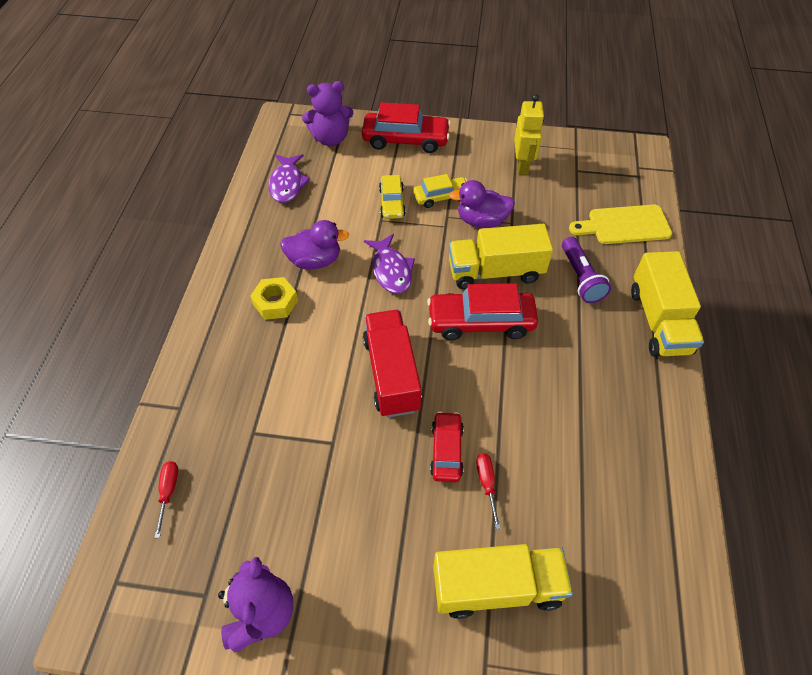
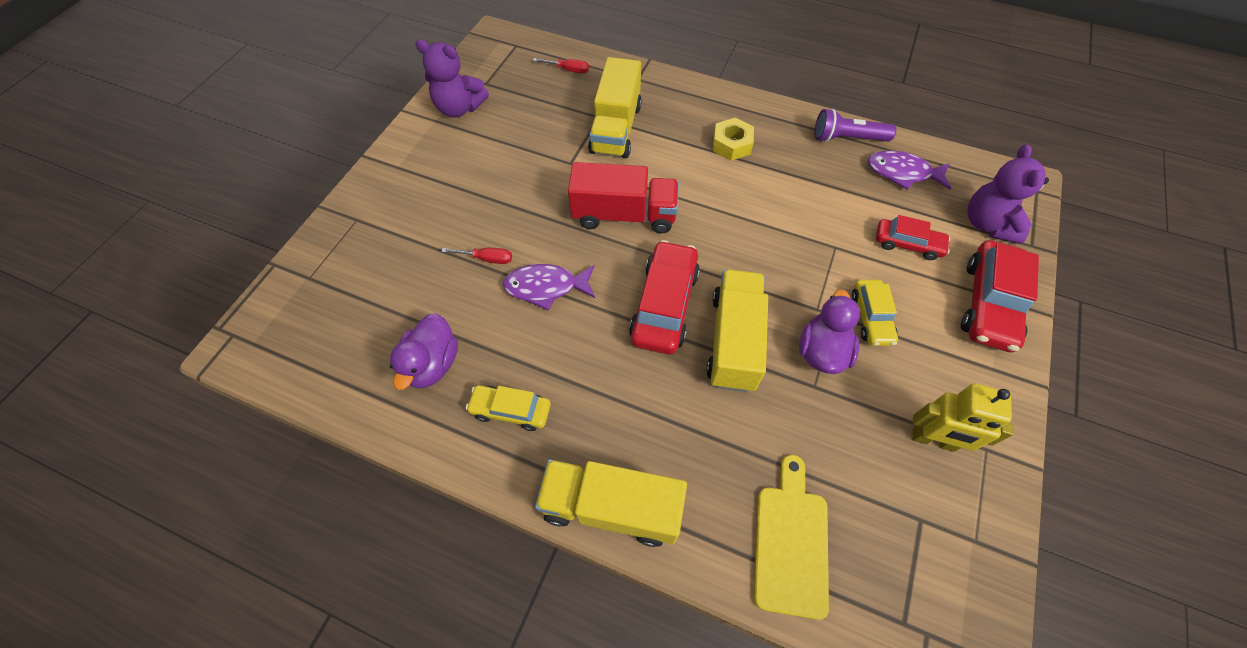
camera: 105 degrees right, 5 degrees up
(315, 260) = (781, 180): purple duck -> purple duck (432, 364)
(391, 270) = (755, 240): purple fish -> purple fish (546, 287)
(392, 202) = (864, 263): yellow car -> yellow car (511, 410)
(446, 451) = (530, 238): red car -> red car (907, 244)
(497, 587) = (402, 241): yellow truck -> yellow truck (616, 128)
(580, 278) = (703, 436): purple flashlight -> purple flashlight (847, 138)

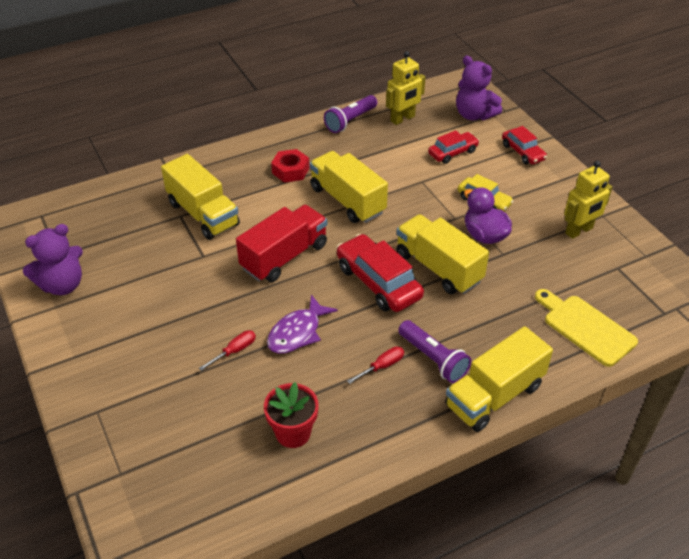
camera: 50 degrees left, 15 degrees down
(432, 364) = (293, 433): purple duck -> red flower pot
(511, 410) = (376, 408): yellow car -> none
(568, 70) = (111, 203): red screwdriver -> red screwdriver (382, 366)
(610, 418) = (433, 359): none -> purple flashlight
(731, 144) = (290, 170): yellow nut -> red nut
(742, 209) = (347, 200): none -> yellow truck
(902, 173) = (403, 119): purple fish -> yellow robot
(988, 304) = (522, 152): red car -> red car, size x0.60

